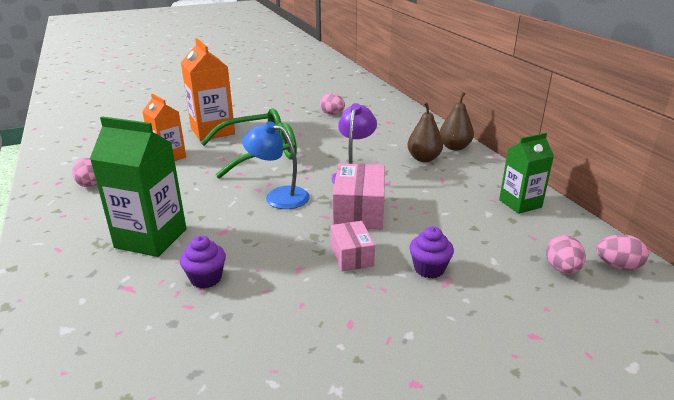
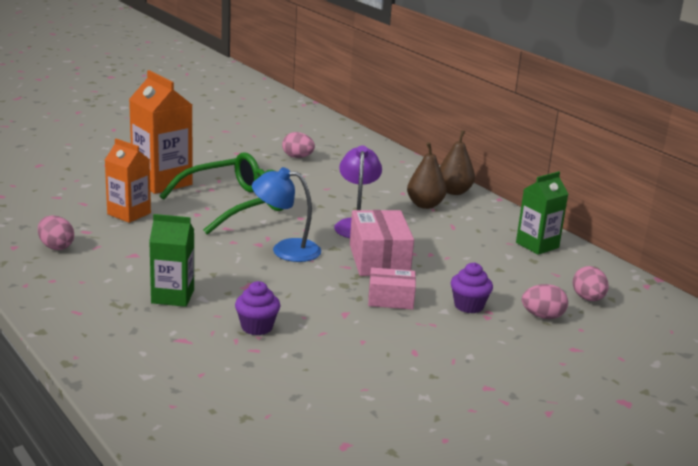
camera: 15 degrees left, 5 degrees down
(151, 238) = (173, 296): green carton -> green carton, size x0.65
(352, 256) = (390, 299): pink box -> pink box turned 60 degrees counterclockwise
(617, 266) = (635, 293): pink egg -> pink egg (542, 316)

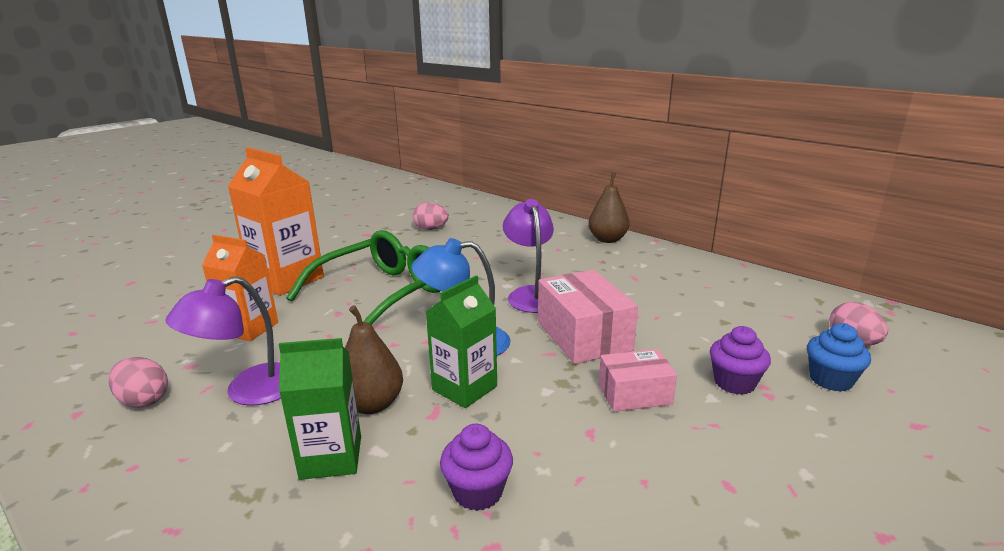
camera: 10 degrees left, 0 degrees up
(125, 253) = (248, 391): none -> purple lamp
(425, 205) = (589, 258): brown pear -> brown pear (372, 404)
(537, 245) = (736, 284): green carton -> green carton (464, 388)
(542, 316) = (830, 380): pink egg -> blue cupcake

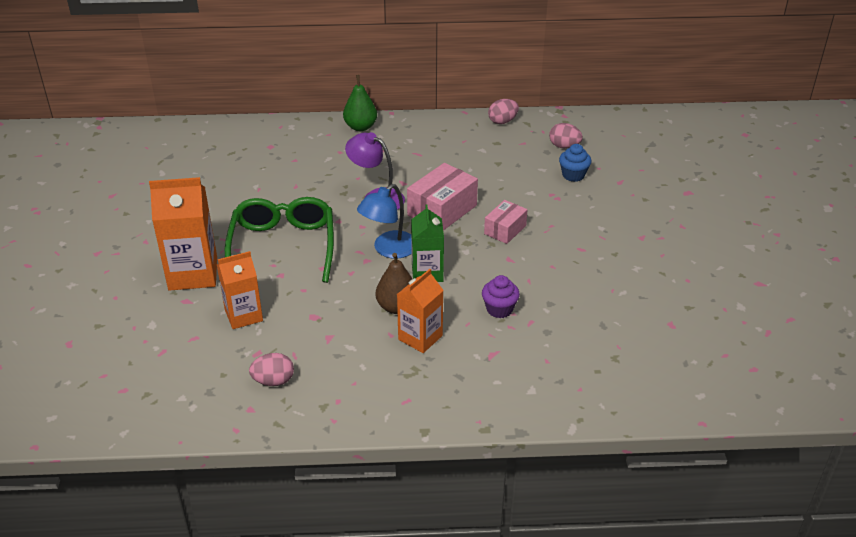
camera: 45 degrees left, 15 degrees up
(248, 391) = (321, 341): purple lamp -> none
(331, 457) = (420, 337): green carton -> orange carton
(431, 229) = (217, 176): pink egg -> pink egg (502, 121)
(583, 336) = (442, 210): pink box -> pink box turned 75 degrees counterclockwise
(607, 239) = (360, 127): brown pear -> green pear
(734, 383) = (538, 199): purple cupcake -> none

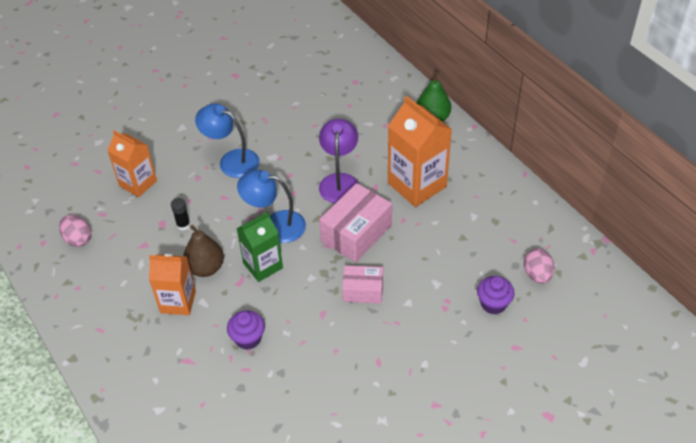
camera: 60 degrees right, 10 degrees up
(193, 273) = (166, 130): orange carton -> orange carton (417, 185)
(283, 247) = (231, 160): green glasses -> blue lamp
(330, 303) = (183, 225): none -> black glue stick
(442, 210) = (356, 233): pink box -> pink box turned 60 degrees counterclockwise
(502, 121) = (535, 208): pink egg -> none
(573, 175) = (493, 304): blue cupcake -> purple cupcake

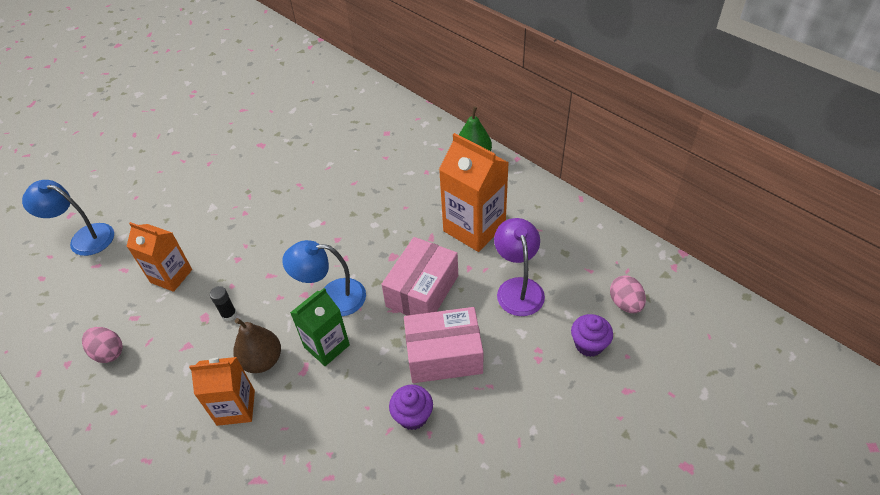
camera: 10 degrees left, 0 degrees up
(231, 160) = (272, 234): blue lamp -> blue lamp (84, 238)
(248, 338) = (325, 438): purple cupcake -> purple cupcake (413, 416)
(339, 181) = (392, 237): purple lamp -> purple lamp (518, 288)
(363, 290) = (444, 355): pink box -> pink box, size x1.63

